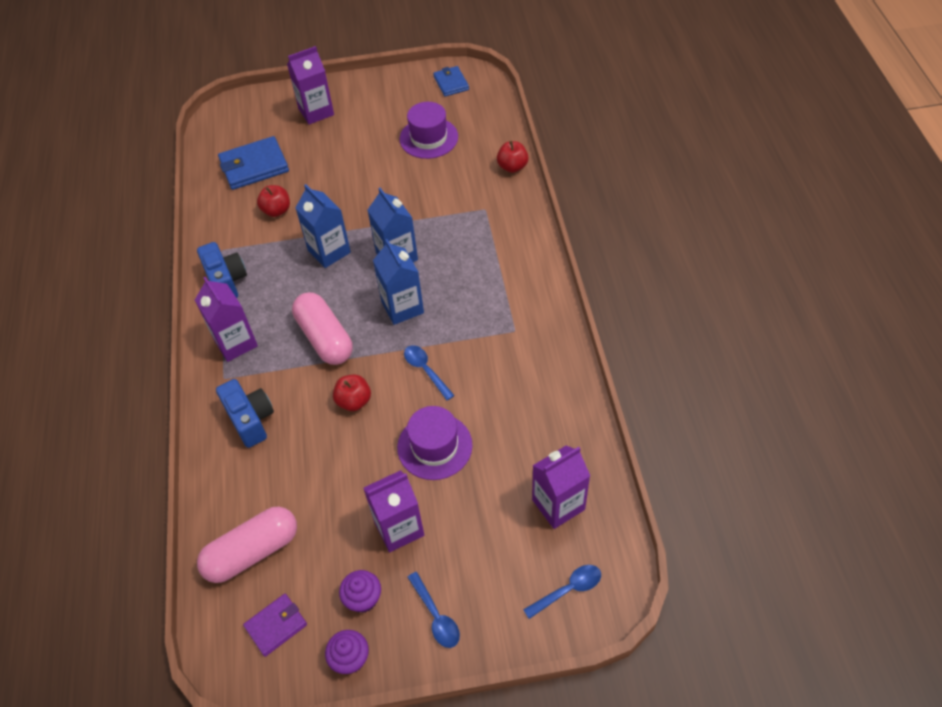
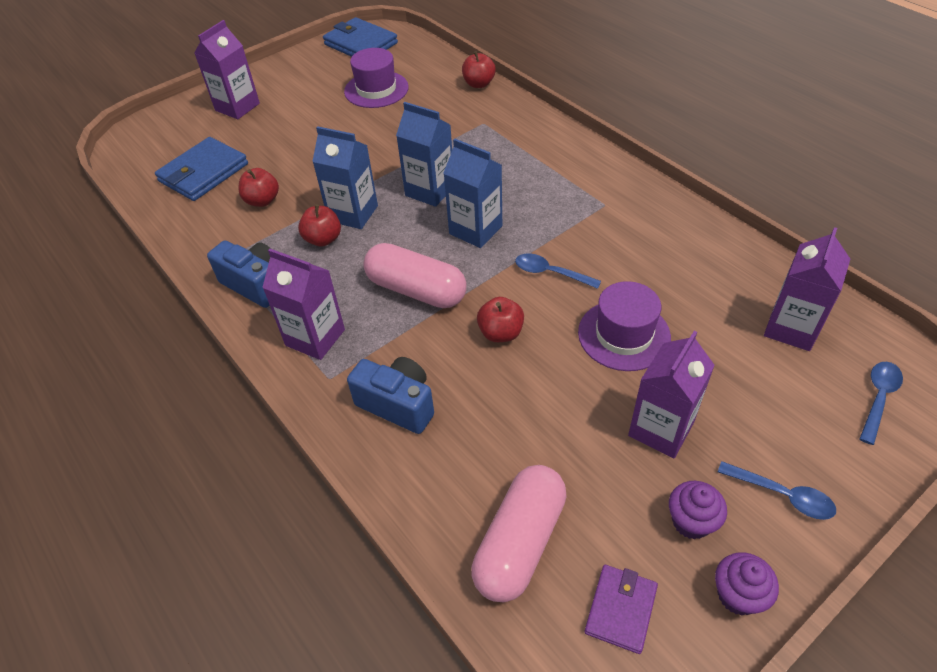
camera: 30 degrees left, 5 degrees down
(294, 264) = (323, 239): none -> red apple
(451, 83) = (361, 44): blue wallet -> blue wallet, size x1.66

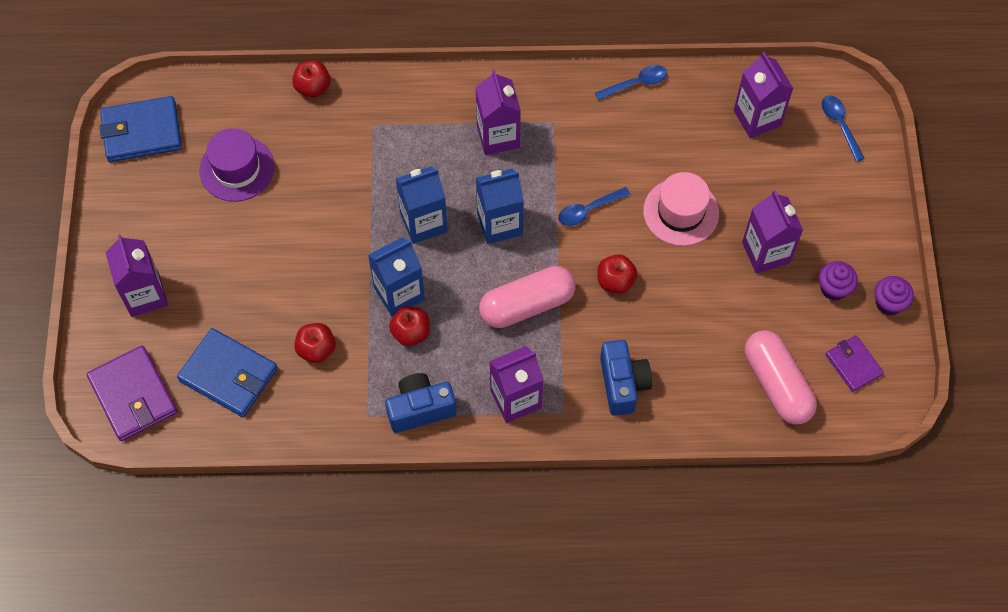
camera: 55 degrees left, 15 degrees up
(152, 143) = (133, 395): none -> purple wallet
(204, 173) = (228, 374): blue wallet -> blue wallet turned 45 degrees counterclockwise
(398, 404) = (622, 384): blue camera -> blue camera turned 105 degrees clockwise
(553, 184) = (498, 136): none -> purple carton
(624, 335) = (681, 212): purple hat -> pink hat
(782, 495) = (855, 231): blue spoon -> blue spoon (636, 83)

